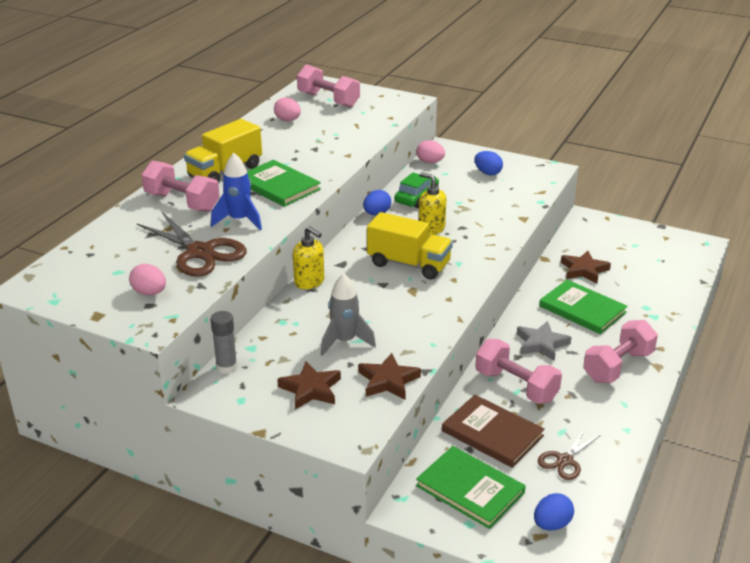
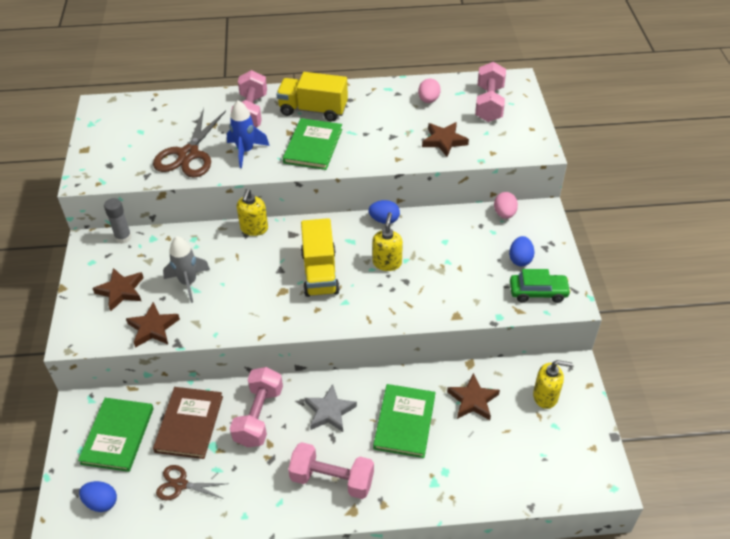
camera: 60 degrees right, 15 degrees up
(149, 293) = (123, 158): pink egg -> none
(351, 130) = (444, 141): none -> brown star
(416, 197) = (432, 232): green car -> green car (538, 292)
(604, 238) = (545, 396): none -> yellow soap dispenser

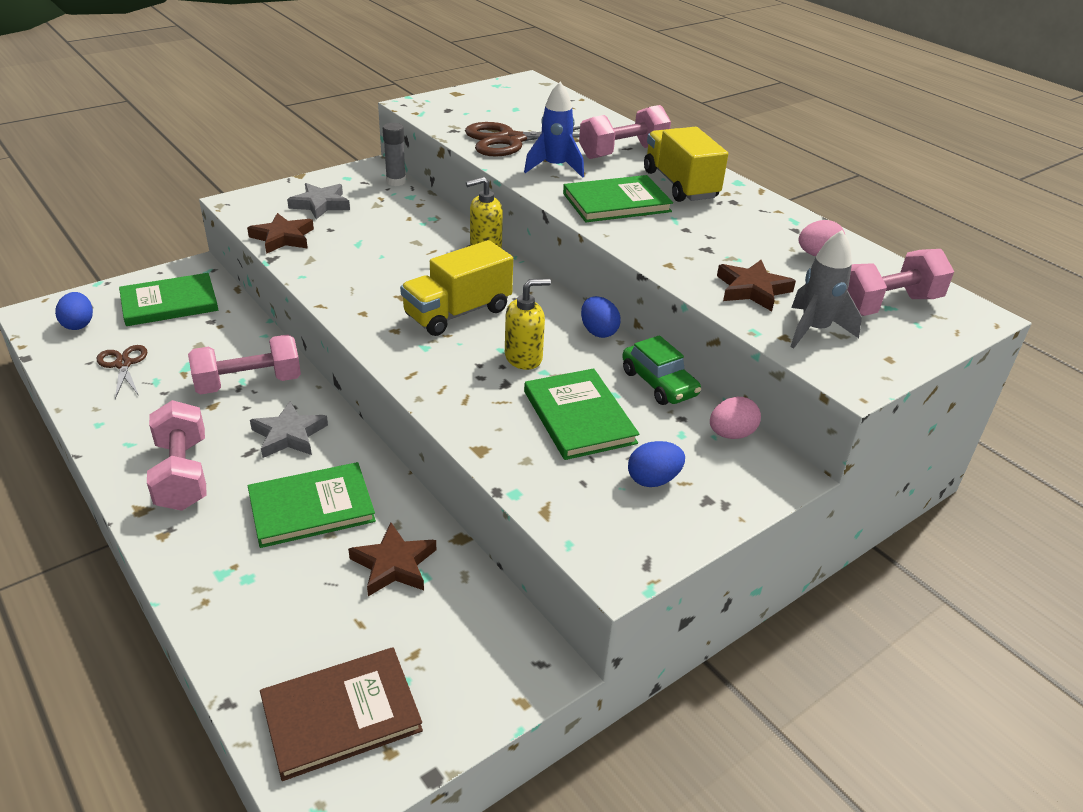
camera: 55 degrees right, 10 degrees down
(121, 291) = (320, 204): brown star -> grey star
(188, 283) = (364, 236): grey rocket -> grey rocket (814, 330)
(189, 424) = (210, 340): brown book -> brown book (341, 715)
(454, 264) = (579, 417): none -> green book
(538, 292) = (602, 521): green car -> green car (659, 383)
(545, 396) = (458, 649): yellow soap dispenser -> none

